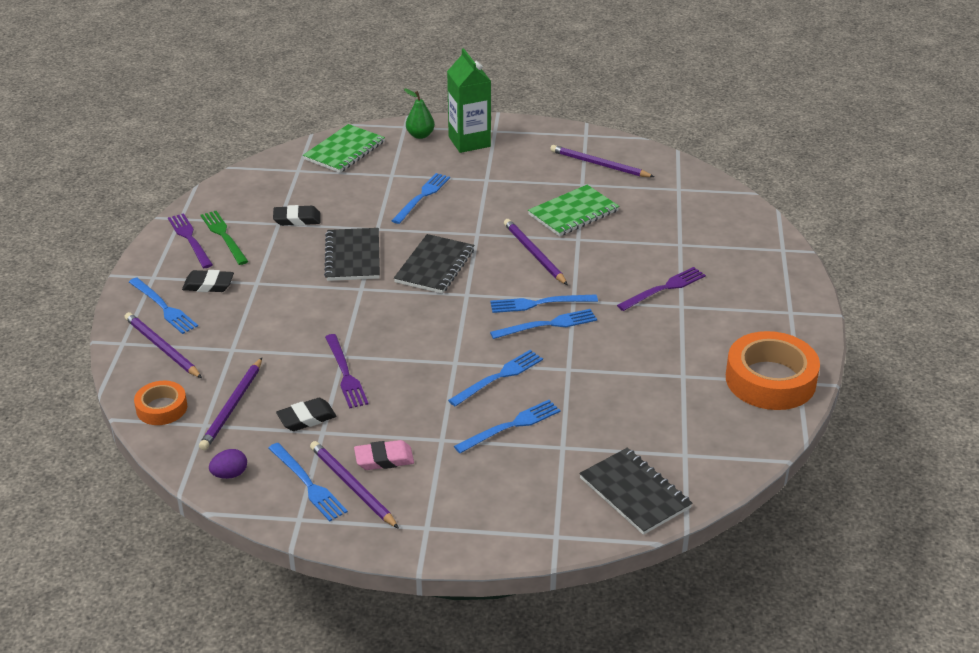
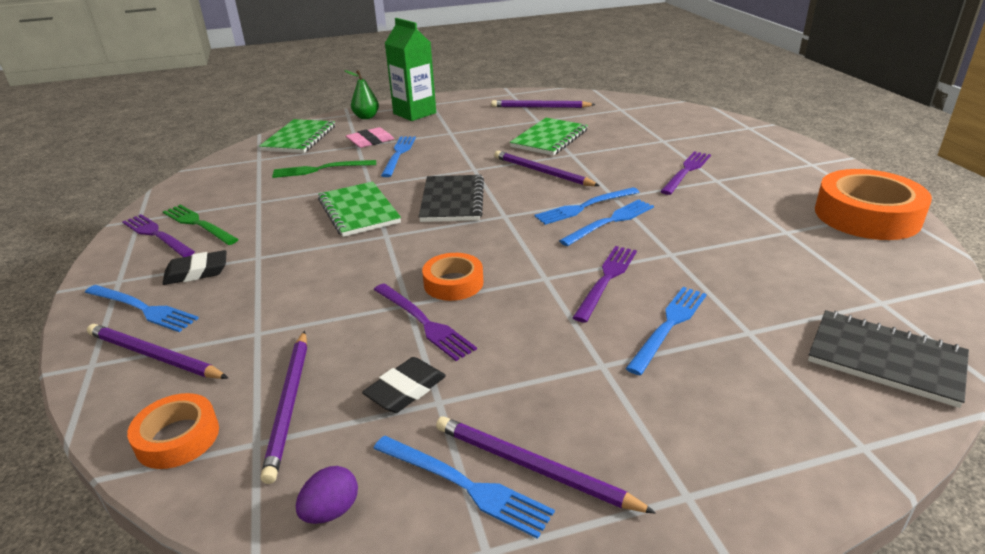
camera: 20 degrees left, 5 degrees down
(297, 219) = (278, 194): black eraser -> none
(345, 198) = (320, 169): none -> green fork
(353, 256) = (359, 211): black notebook -> green notebook
(384, 459) = (549, 413): pink eraser -> pink eraser (370, 141)
(385, 347) = (453, 283): none -> orange tape
(499, 377) = (606, 280): blue fork -> purple fork

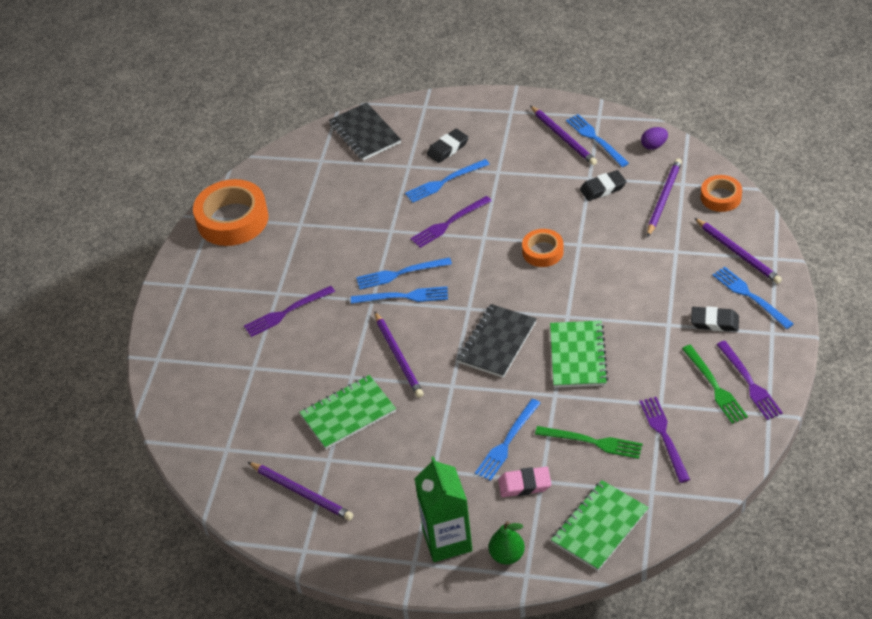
camera: 150 degrees left, 15 degrees up
(423, 322) = (575, 227): purple fork -> purple fork (664, 436)
(722, 377) = (447, 148): none -> black eraser

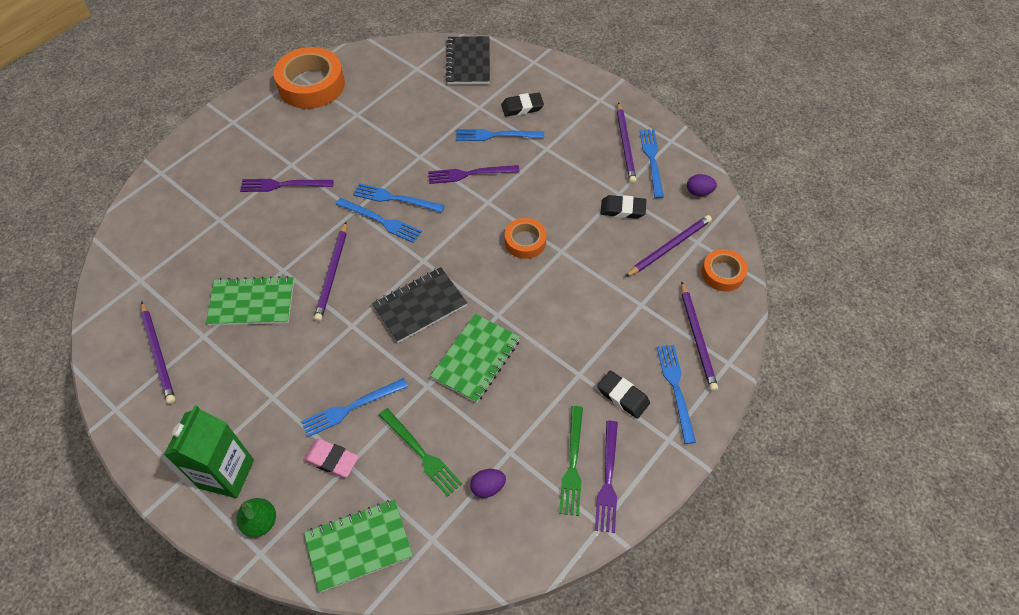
camera: 25 degrees right, 10 degrees up
(664, 436) = (488, 487): purple fork -> purple egg

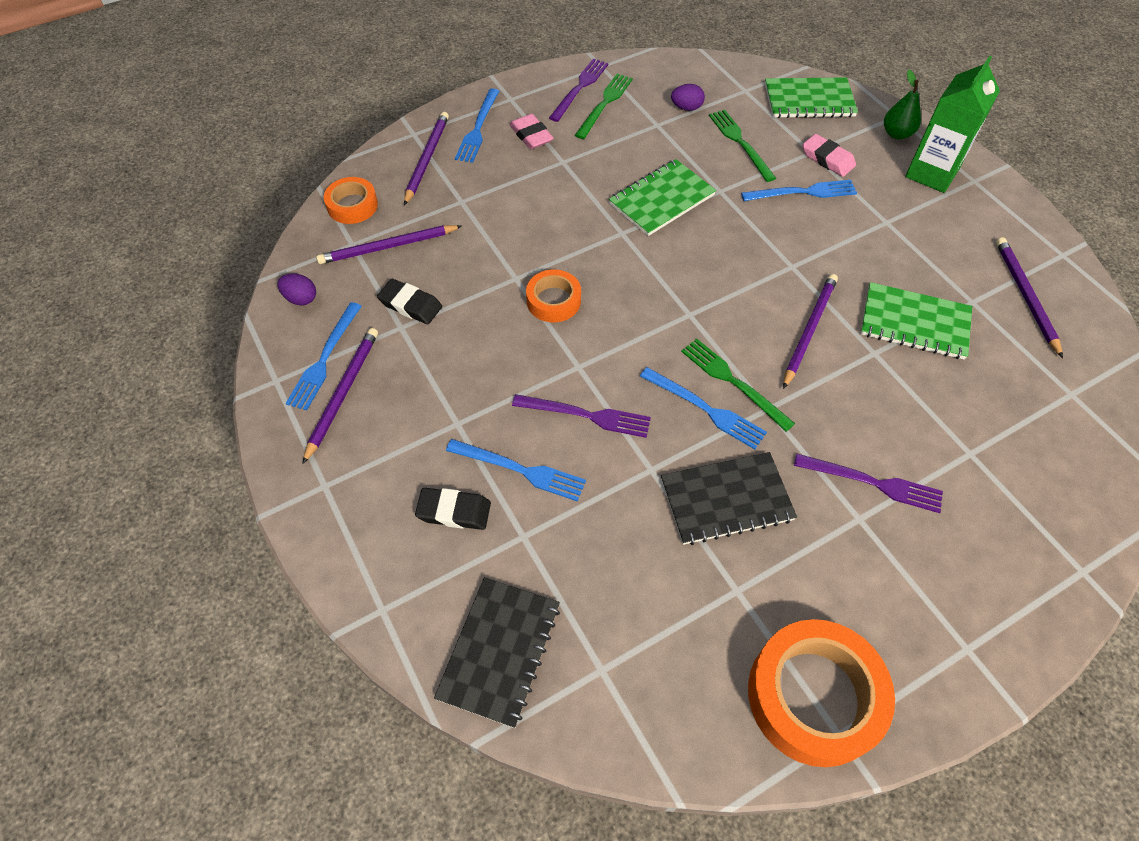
camera: 160 degrees left, 0 degrees up
(381, 221) = (733, 382): blue fork -> green fork
(420, 306) = (708, 264): black notebook -> black notebook (726, 500)
(623, 396) = (531, 135): black eraser -> pink eraser

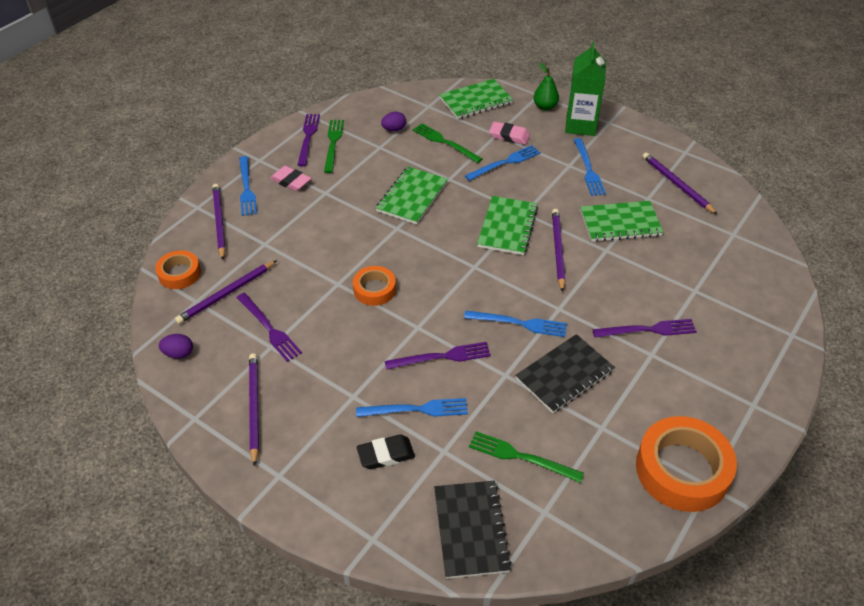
camera: 25 degrees left, 10 degrees down
(324, 359) = (224, 389): blue fork -> blue fork (588, 169)
(410, 305) = (269, 328): black eraser -> purple fork
(733, 382) = (527, 300): green fork -> green fork (521, 457)
(759, 277) = (507, 227): none -> green notebook

